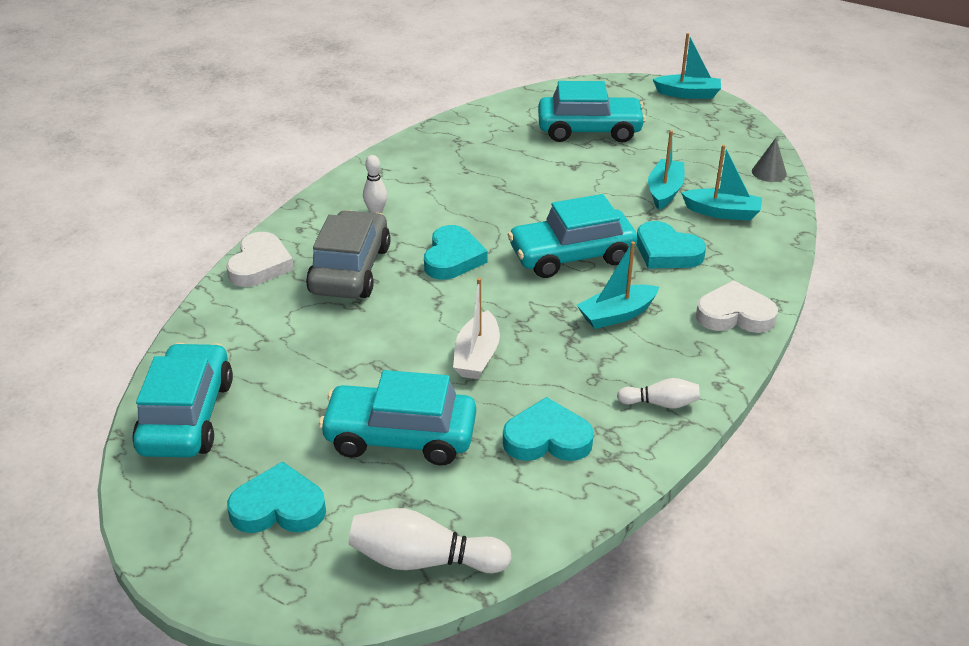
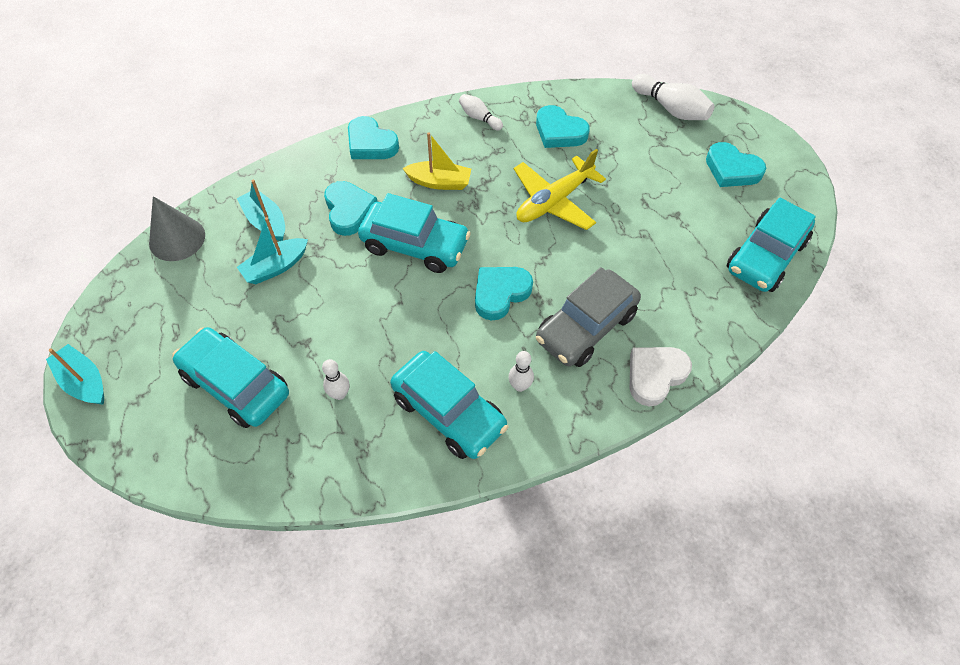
camera: 145 degrees left, 20 degrees up
(400, 436) = (640, 174): turquoise car -> turquoise car (448, 412)
(477, 356) = (554, 201): white boat -> yellow plane
(511, 154) = (339, 394): none -> white bowling pin
(616, 315) = (439, 182): turquoise boat -> yellow boat
(734, 314) = (371, 143): white heart -> turquoise heart
(769, 172) = (177, 239): grey cone -> grey cone, size x1.68

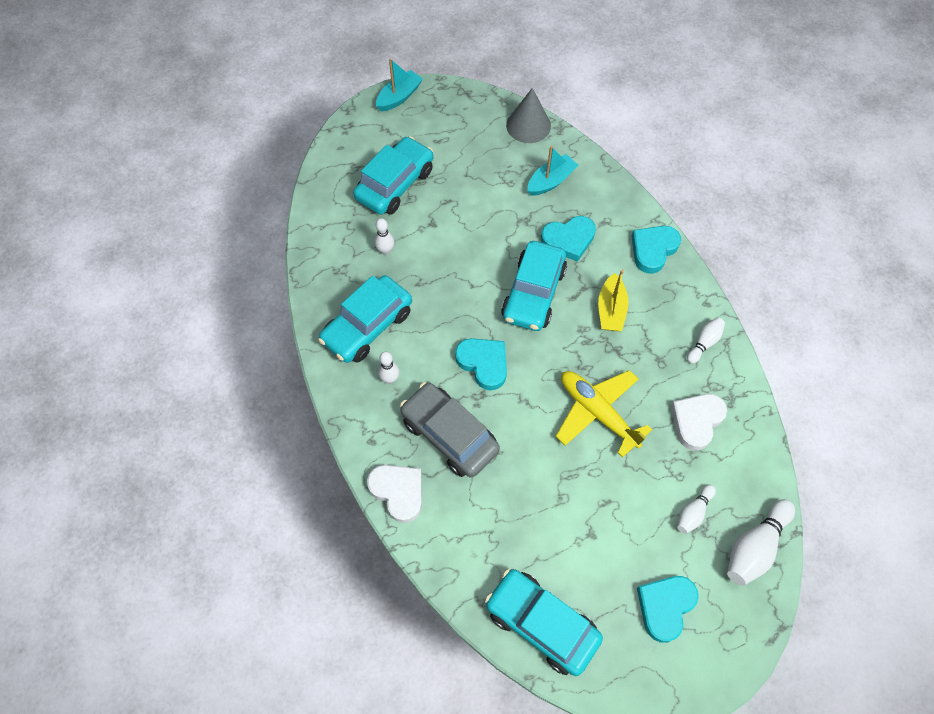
camera: 90 degrees right, 5 degrees up
(275, 267) = (504, 194): turquoise boat -> none
(559, 132) = (696, 421): turquoise heart -> white heart
(646, 143) = (693, 512): none -> white bowling pin

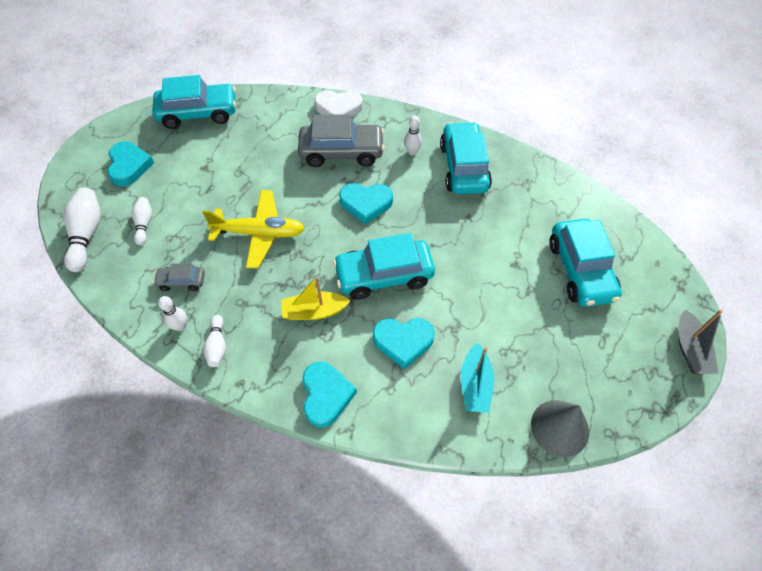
camera: 135 degrees right, 5 degrees down
(385, 250) = (518, 219): white bowling pin -> white bowling pin (180, 326)
(399, 97) = (690, 349): turquoise boat -> grey boat
(533, 293) = (384, 275): turquoise car -> turquoise car turned 75 degrees counterclockwise
(568, 240) = (403, 342): turquoise heart -> turquoise heart turned 120 degrees counterclockwise
(611, 310) = (314, 311): yellow boat -> yellow boat turned 60 degrees counterclockwise
(696, 421) = (182, 281): white heart -> grey car

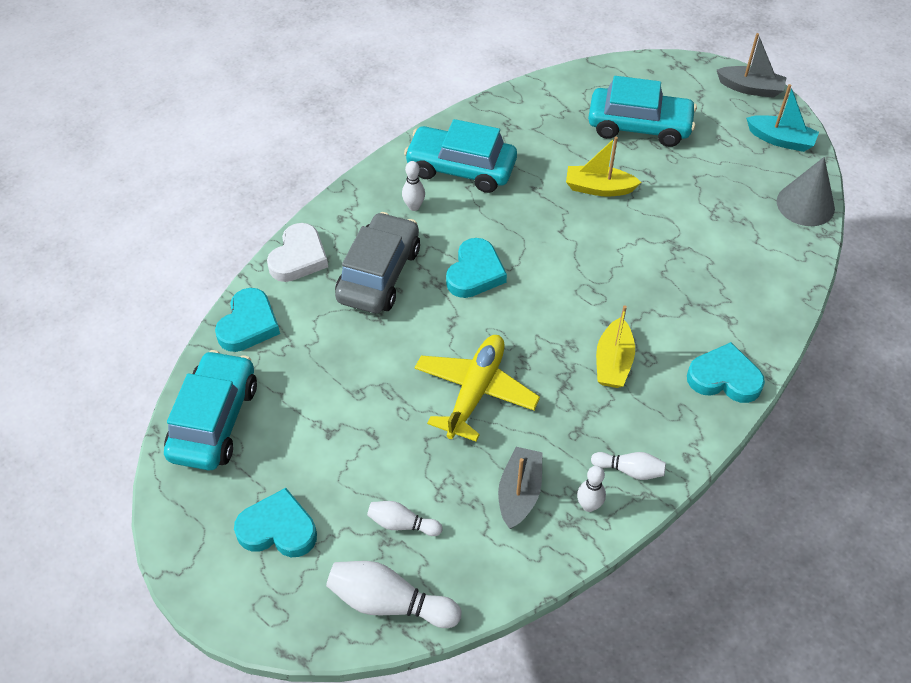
camera: 70 degrees left, 5 degrees down
(182, 281) = (519, 493): grey car -> grey boat
(384, 275) = (586, 285): turquoise car -> none
(403, 342) = (678, 293): turquoise heart -> turquoise heart (248, 324)
(475, 384) = (745, 250): turquoise boat -> turquoise boat (780, 140)
(491, 258) = (599, 188): none -> yellow boat

